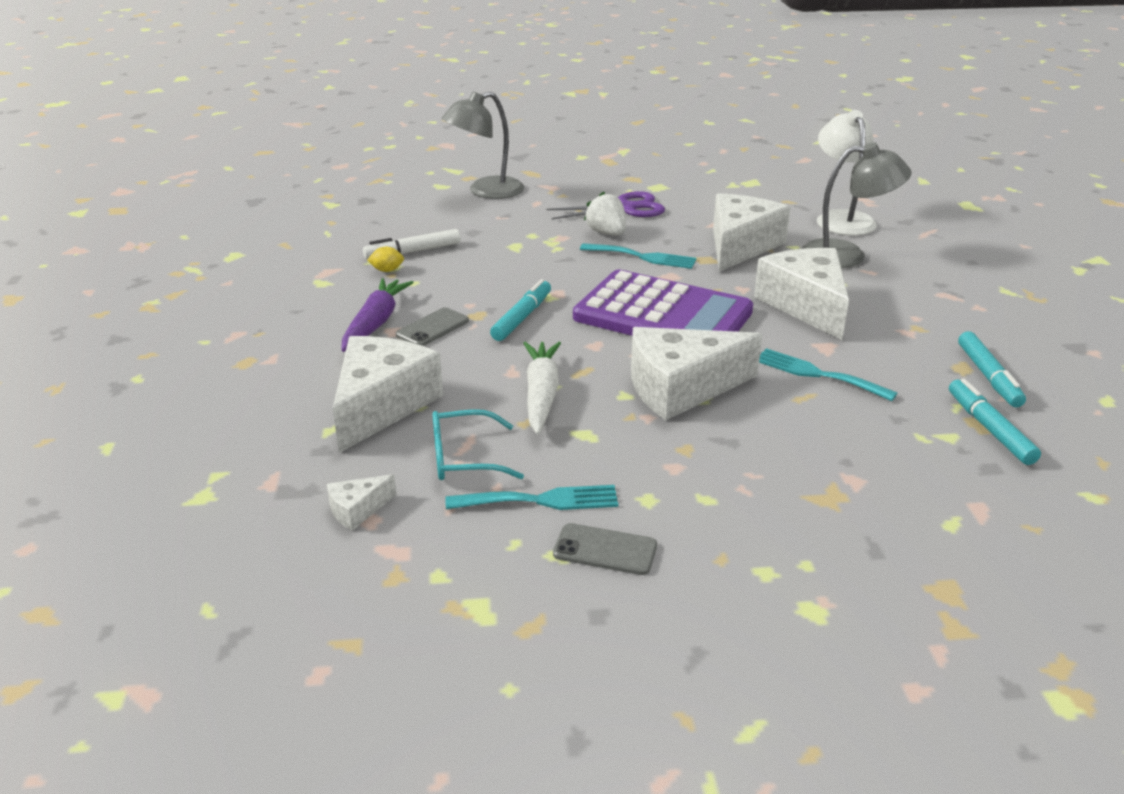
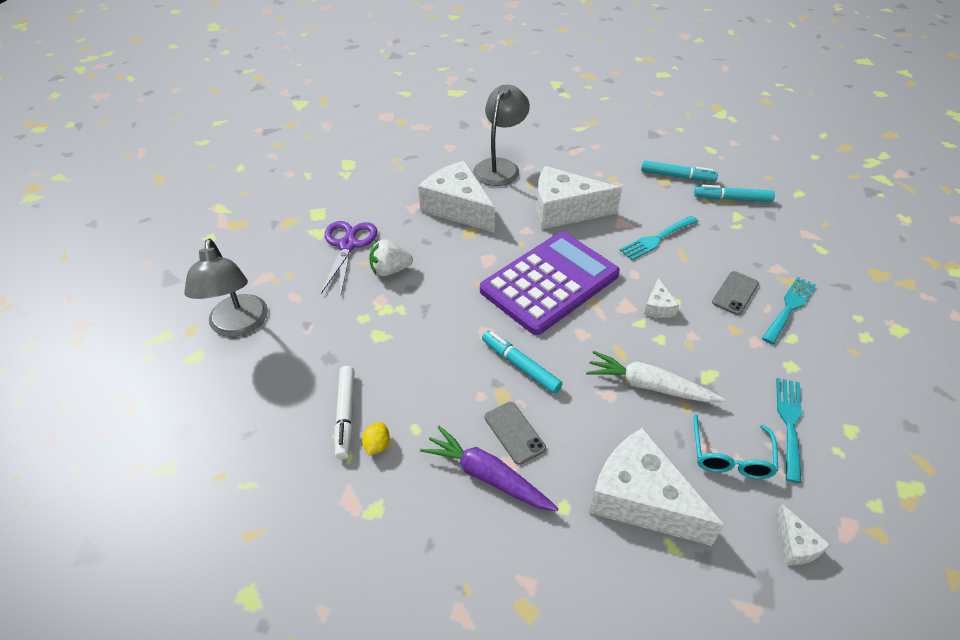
camera: 70 degrees left, 15 degrees up
(605, 550) = (846, 404): grey phone -> grey phone (735, 293)
(643, 257) = (448, 263): turquoise fork -> turquoise fork (789, 307)
(681, 388) = (658, 307): white cheese -> white cheese, size x0.44
(841, 218) = (442, 148): white lamp -> none

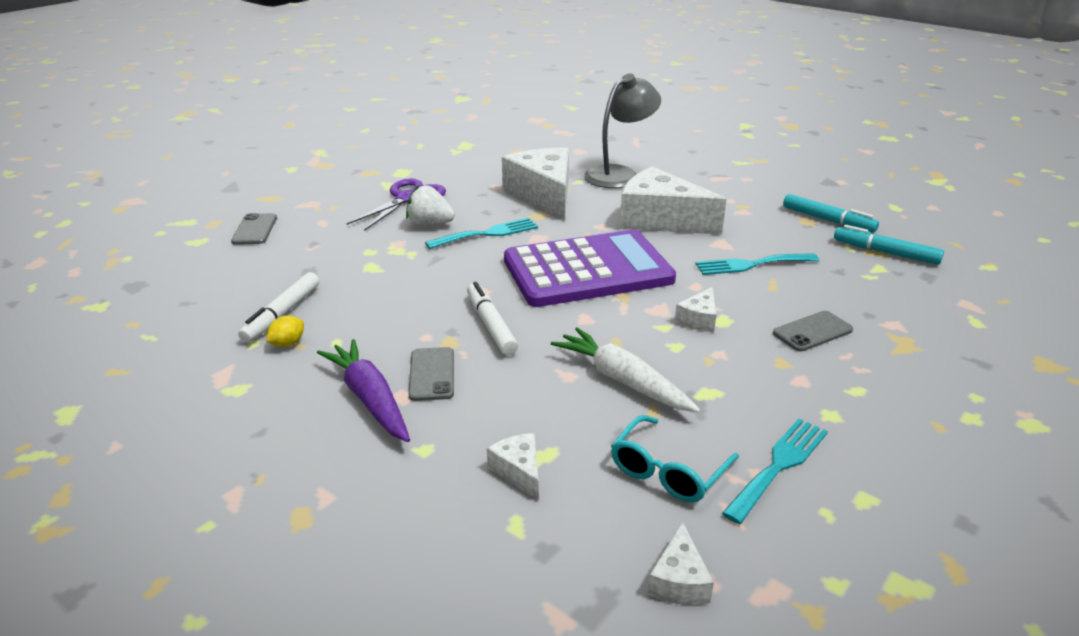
camera: 25 degrees right, 15 degrees down
(238, 325) = (254, 229): grey lamp -> grey phone
(520, 365) = (491, 325): turquoise marker -> white marker
(640, 499) = (519, 471): white cheese -> white cheese, size x0.44
(789, 307) = (879, 362): turquoise fork -> turquoise fork (487, 234)

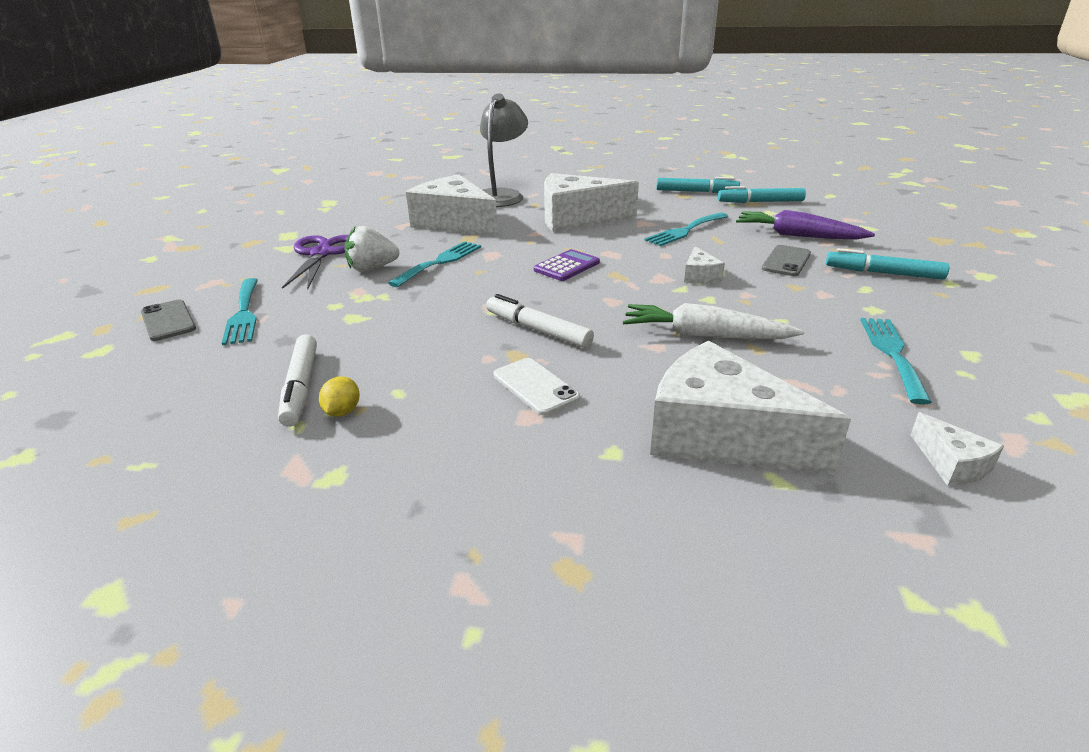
camera: 30 degrees left, 0 degrees up
(304, 239) = (243, 314): none -> turquoise fork
(369, 399) = (500, 429): purple carrot -> purple carrot (797, 236)
(432, 374) = (535, 386): grey phone -> white phone
(519, 471) = (720, 435): white cheese -> white cheese, size x2.28
(587, 270) = (567, 266): purple calculator -> purple calculator, size x0.40
(668, 471) = (829, 387): turquoise glasses -> none
(905, 380) = (883, 273): none -> turquoise marker

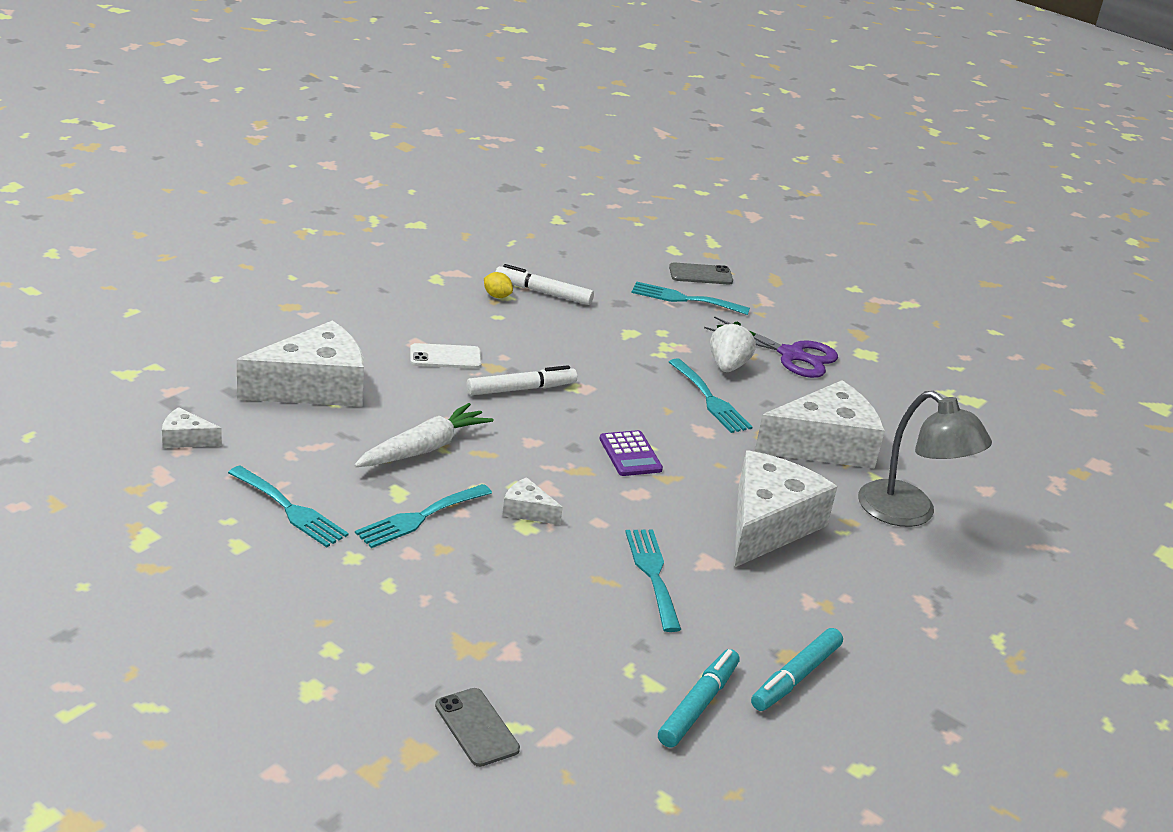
camera: 115 degrees right, 0 degrees up
(785, 304) = (419, 518): none -> turquoise fork
(786, 261) = (498, 584): grey phone -> grey phone (476, 727)
(797, 236) = (552, 644): purple carrot -> none
(883, 273) = (400, 623): turquoise marker -> none

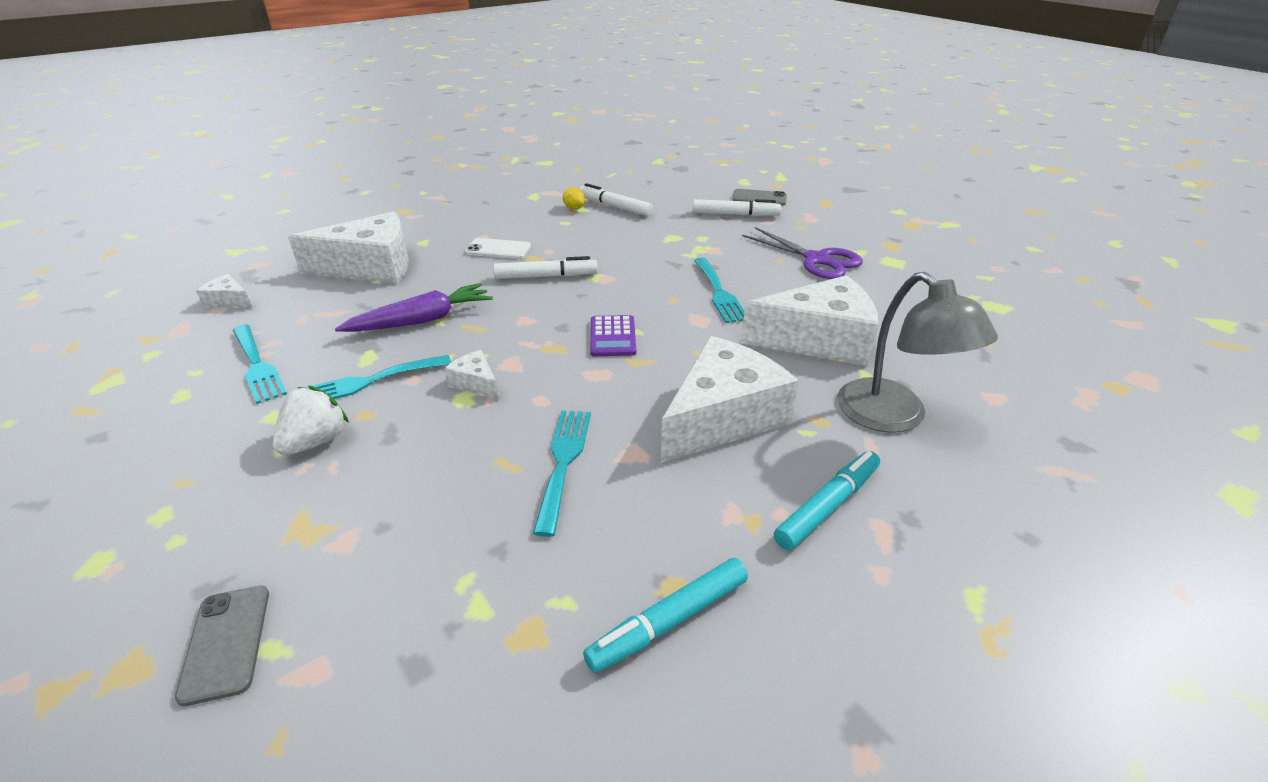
camera: 20 degrees right, 5 degrees up
(423, 449) = (421, 320): white carrot -> purple carrot
(684, 299) = (735, 214): turquoise fork -> white marker
(698, 705) = (519, 648): turquoise marker -> turquoise marker (827, 506)
(728, 366) = (750, 266): white strawberry -> white strawberry (316, 441)

